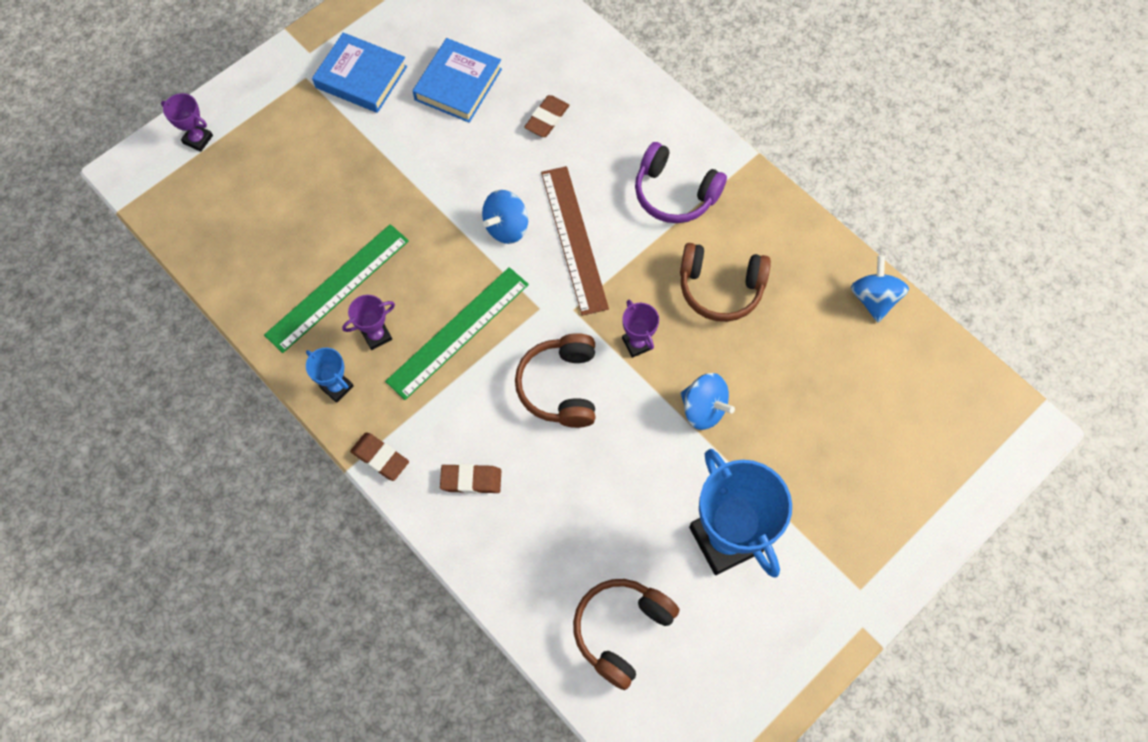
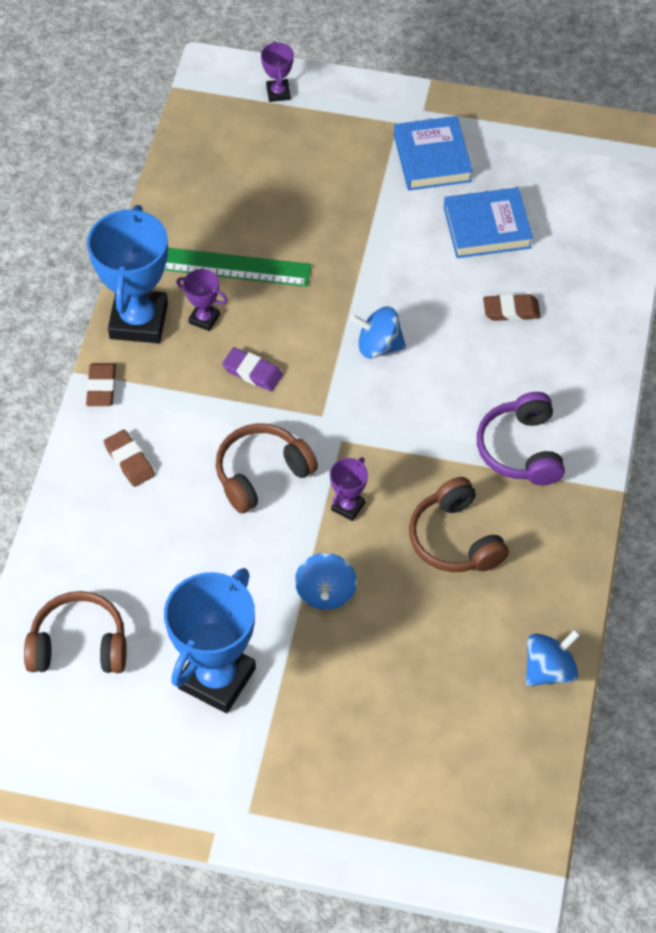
camera: 55 degrees right, 10 degrees down
(337, 387) = (139, 321): blue trophy -> blue trophy, size x2.18
(458, 332) = (252, 372): green ruler -> purple eraser
(573, 239) = (409, 401): brown ruler -> none

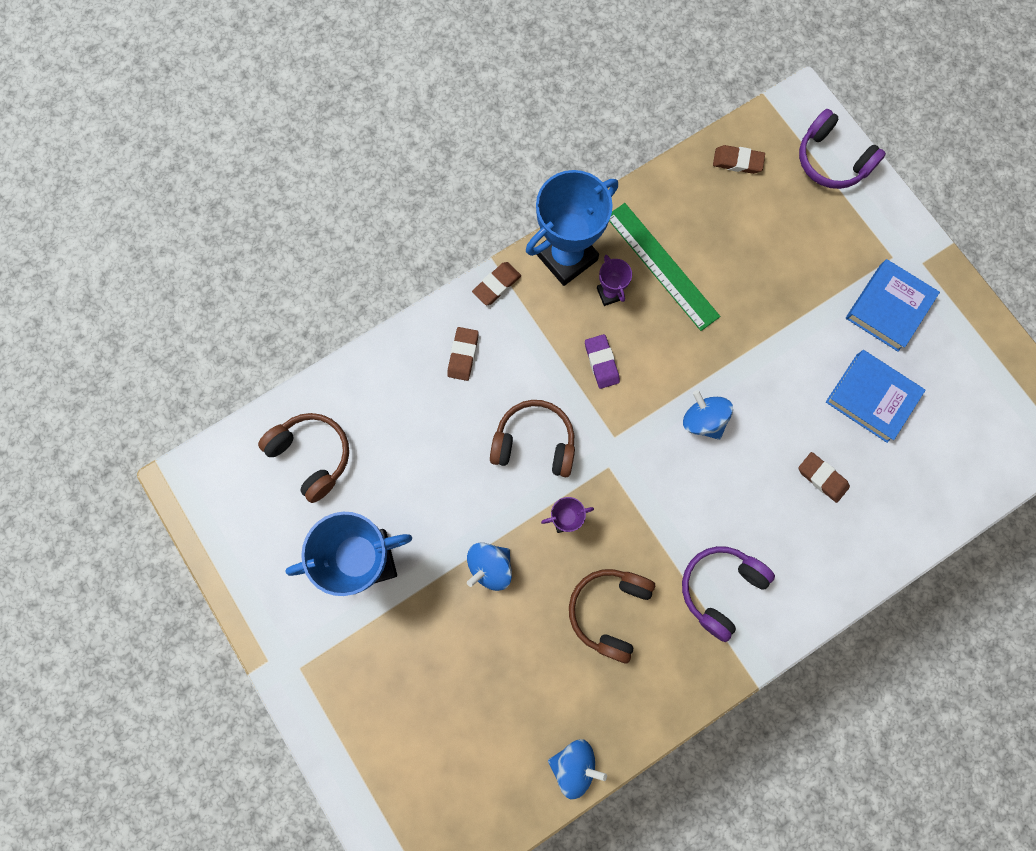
camera: 45 degrees right, 20 degrees up
(205, 148) = (737, 161): none -> brown eraser
(278, 93) = (831, 160): purple trophy -> purple headphones

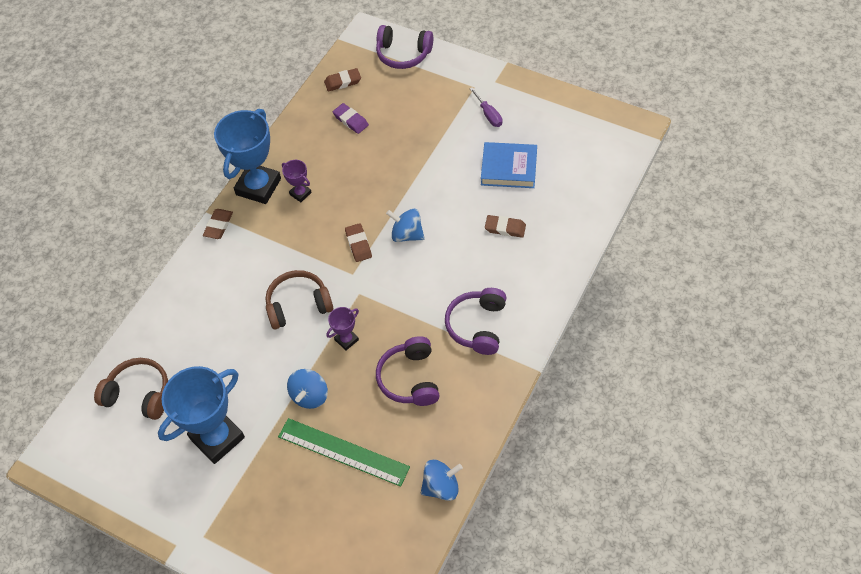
camera: 25 degrees left, 20 degrees down
(463, 355) = (217, 278): brown eraser -> brown eraser (358, 244)
(601, 362) = (318, 235): purple eraser -> purple eraser (351, 120)
(609, 611) = (410, 379): brown headphones -> purple headphones
(661, 266) = (327, 161): green ruler -> green ruler (343, 452)
(888, 307) = (488, 115): blue book -> purple screwdriver

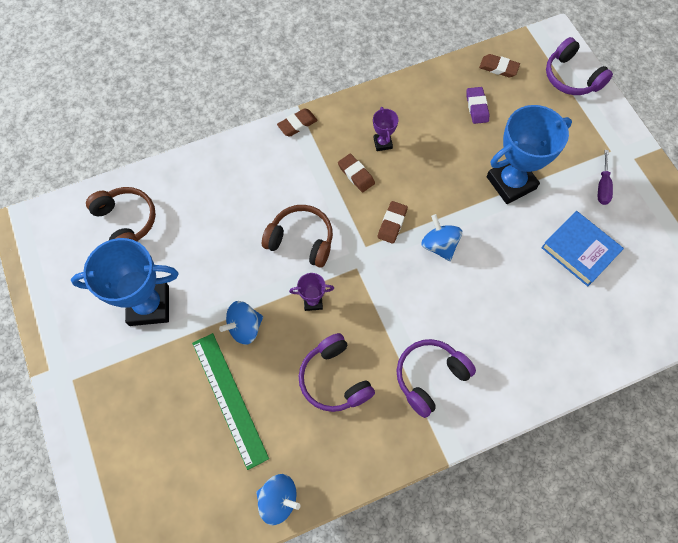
camera: 35 degrees right, 10 degrees up
(258, 187) = (355, 113): blue trophy -> blue trophy (511, 183)
(410, 379) = (334, 379): purple headphones -> purple headphones turned 60 degrees counterclockwise
(505, 228) = (529, 304): brown eraser -> brown eraser (356, 174)

